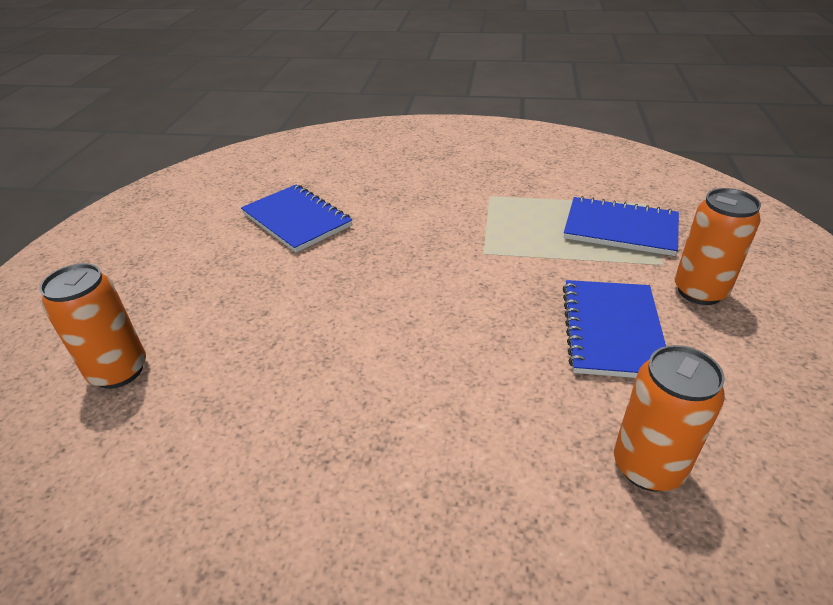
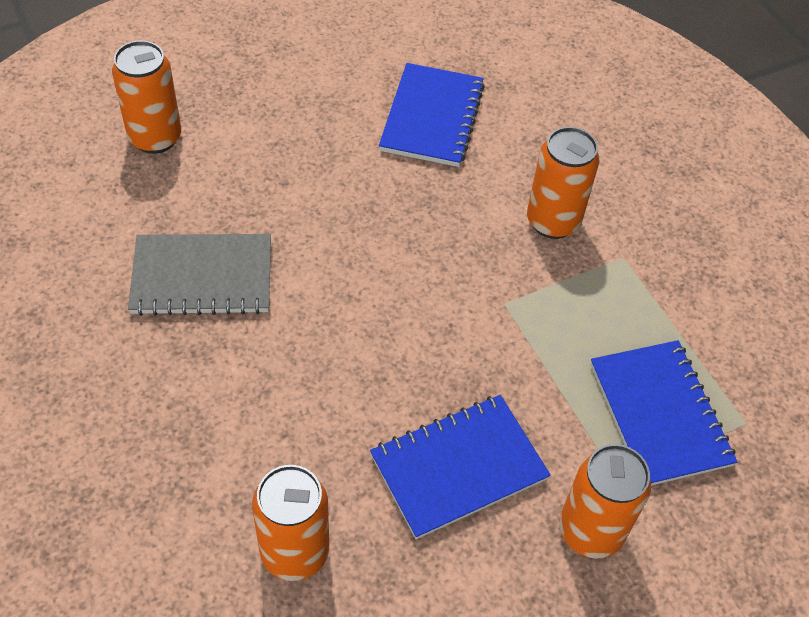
camera: 50 degrees right, 15 degrees up
(303, 404) = (202, 277): none -> grey notebook
(437, 208) = (553, 221): none -> orange can

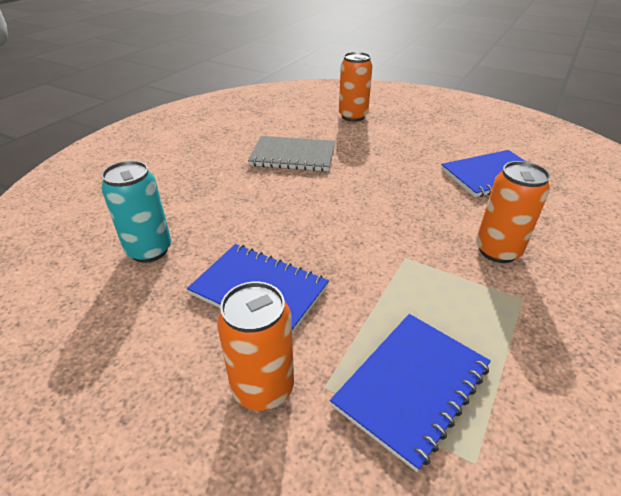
camera: 60 degrees right, 15 degrees down
(202, 277) = (293, 156): grey notebook -> grey notebook turned 45 degrees counterclockwise
(295, 552) = (149, 250): orange can -> turquoise can

